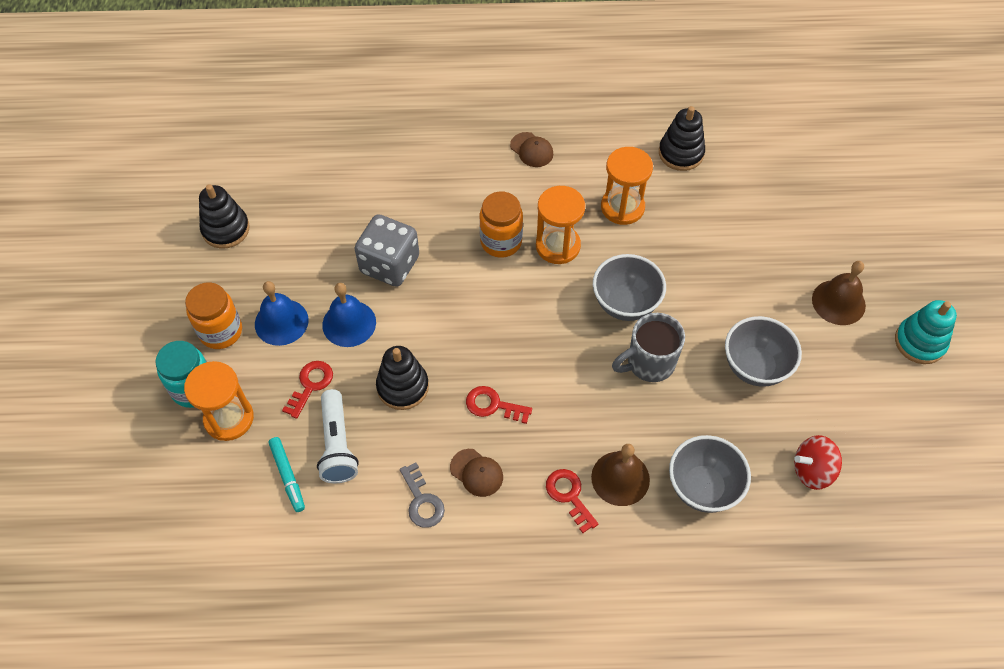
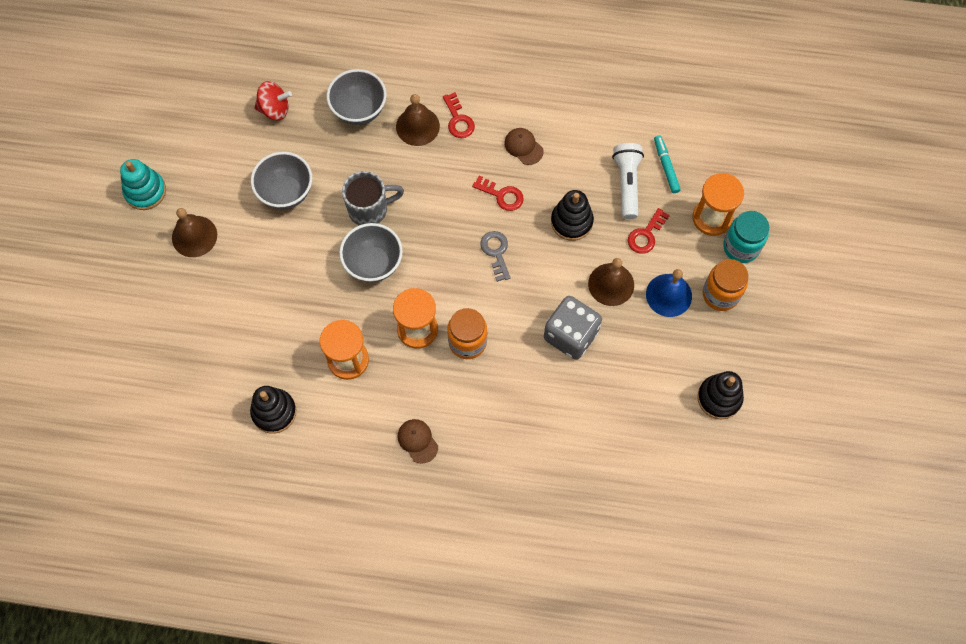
camera: 170 degrees left, 10 degrees up
(349, 323) = (611, 284): blue bell -> brown bell
(422, 501) = (567, 133): grey key -> grey key (496, 252)

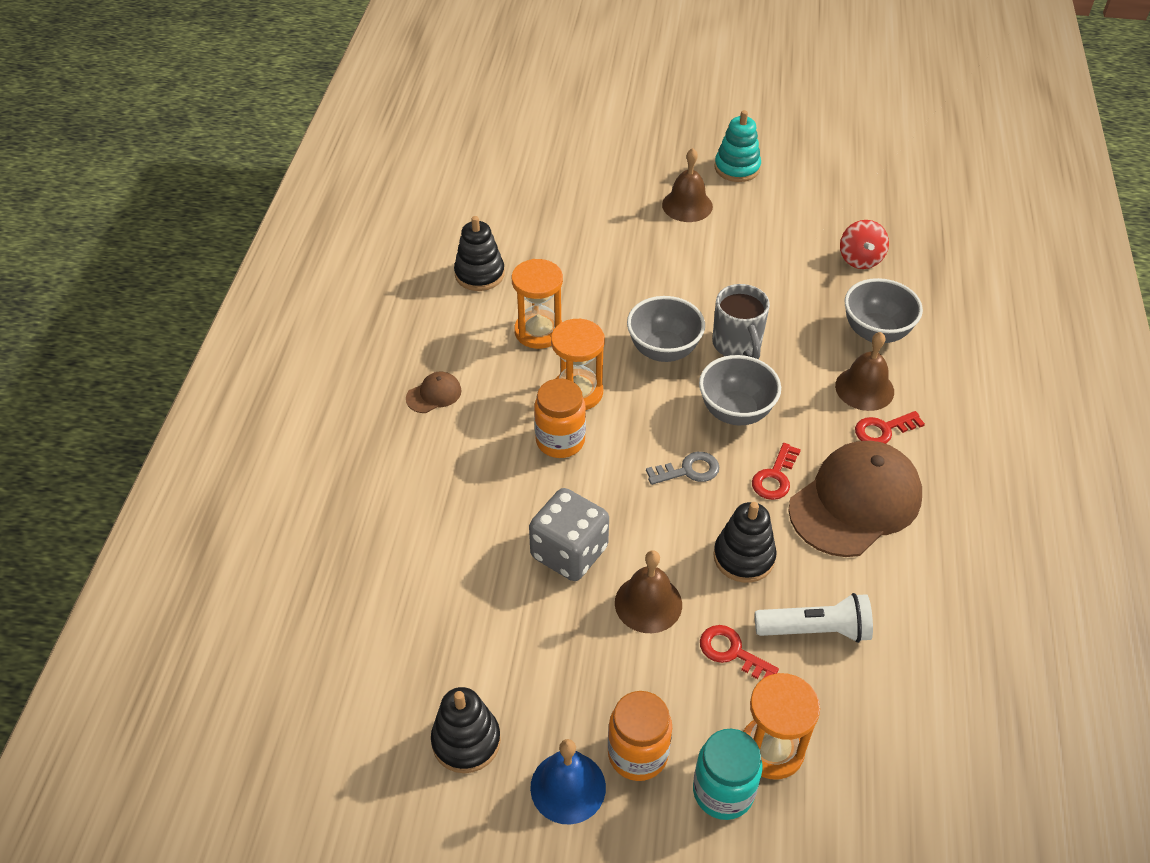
camera: 90 degrees right, 20 degrees down
(286, 193) = (750, 273): grey bowl -> grey bowl (735, 412)
(523, 147) = (855, 502): brown cap -> brown cap, size x2.37
(666, 166) = (855, 686): turquoise marker -> none
(668, 295) = (634, 679): blue bell -> blue bell (568, 787)

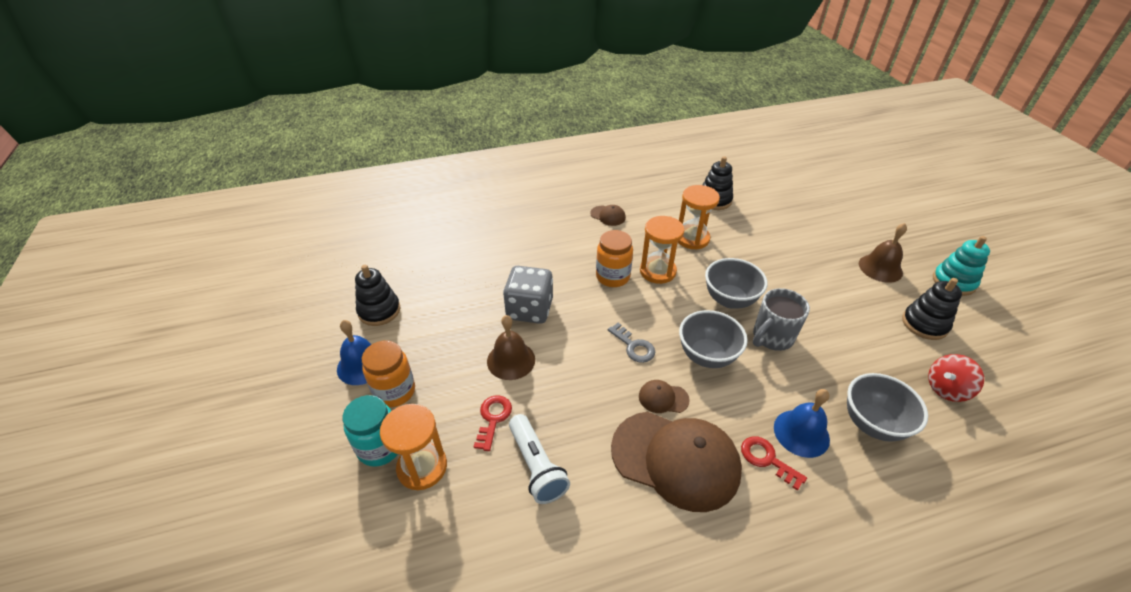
camera: 65 degrees right, 5 degrees down
(744, 557) = (578, 401): black stacking toy -> black stacking toy (924, 324)
(775, 477) = (663, 398): red key -> brown cap
(864, 388) = (801, 433): brown bell -> blue bell

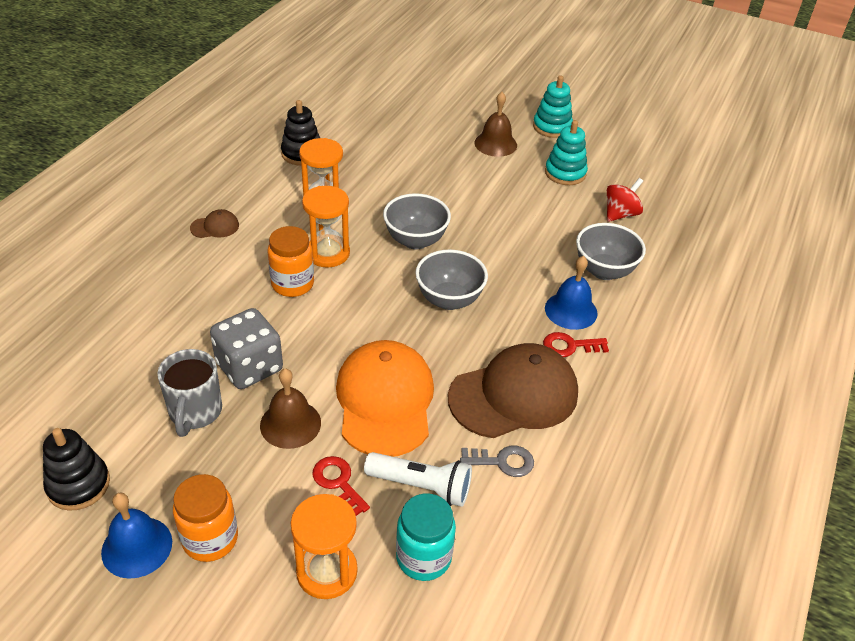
camera: 50 degrees left, 0 degrees up
(380, 447) = (264, 593): turquoise jar -> turquoise jar (423, 557)
(581, 391) = (385, 401): none -> orange cap
(634, 346) = (384, 333): grey key -> grey key (502, 461)
(663, 398) = (454, 357): brown cap -> none
(771, 337) = (479, 252): grey mug -> grey mug (195, 413)
(924, 324) = (565, 173): black stacking toy -> turquoise stacking toy
(946, 389) = (620, 214): red spinning top -> red spinning top turned 150 degrees counterclockwise

